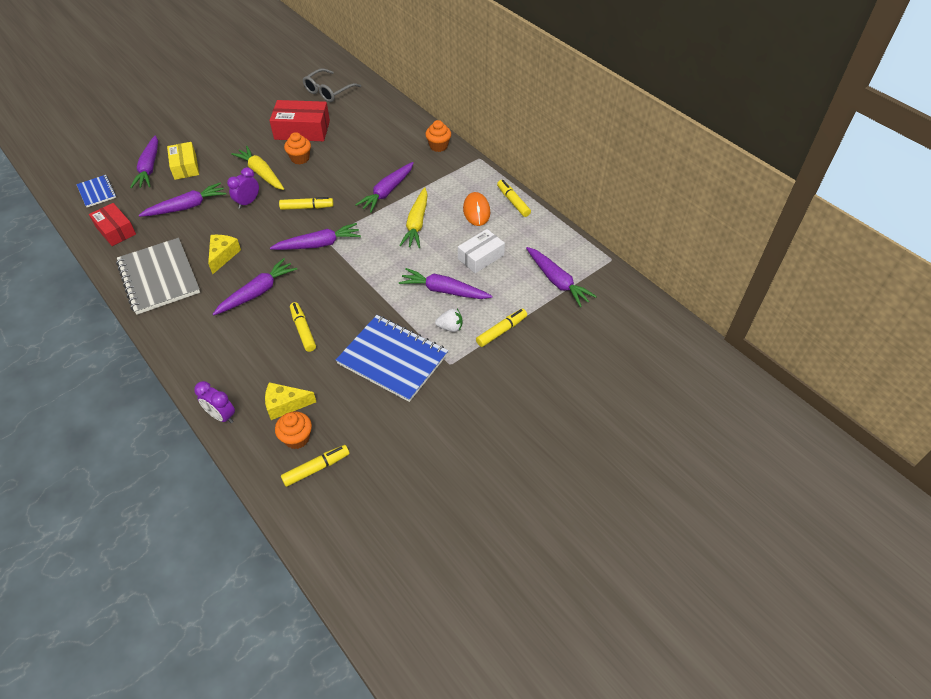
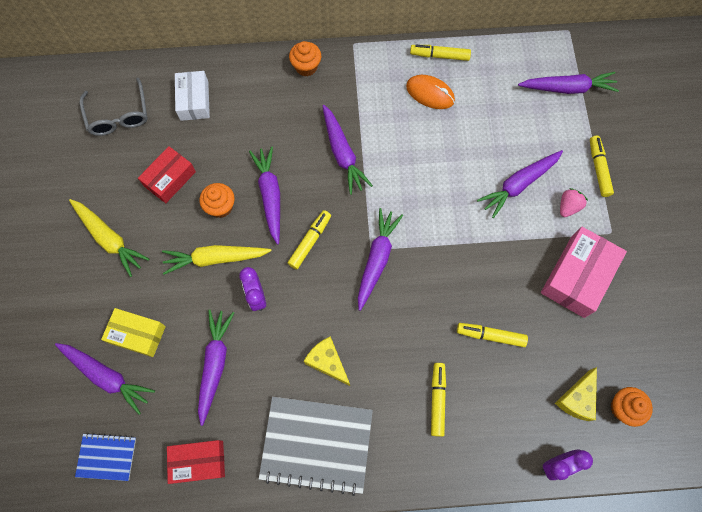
camera: 55 degrees left, 20 degrees up
(257, 292) = (408, 353): purple carrot -> purple carrot (270, 196)
(302, 130) = (170, 179): red box -> red box, size x0.66
(316, 468) = (666, 408): yellow marker -> yellow marker (437, 400)
(392, 359) = (577, 276): blue notebook -> pink box
(416, 224) = (410, 154): yellow carrot -> yellow carrot (109, 239)
(450, 327) = (568, 207): white strawberry -> pink strawberry
(481, 257) = (495, 128): white box -> white box (194, 101)

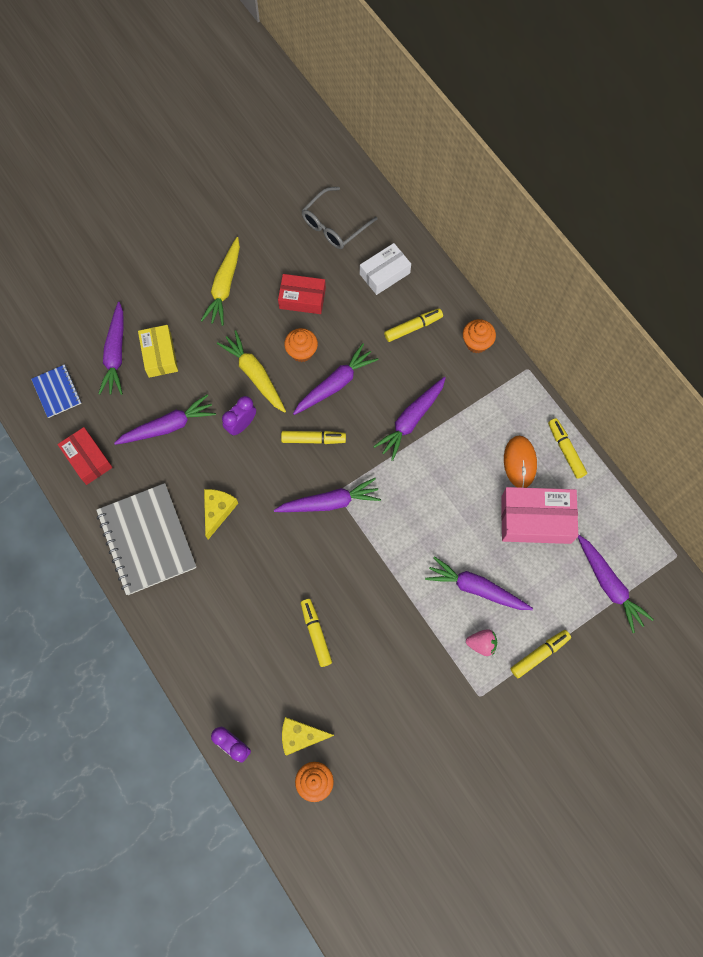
camera: 60 degrees right, 0 degrees up
(437, 400) = (234, 617): yellow marker -> yellow marker (413, 327)
(577, 276) = (416, 684): pink box -> pink box (536, 519)

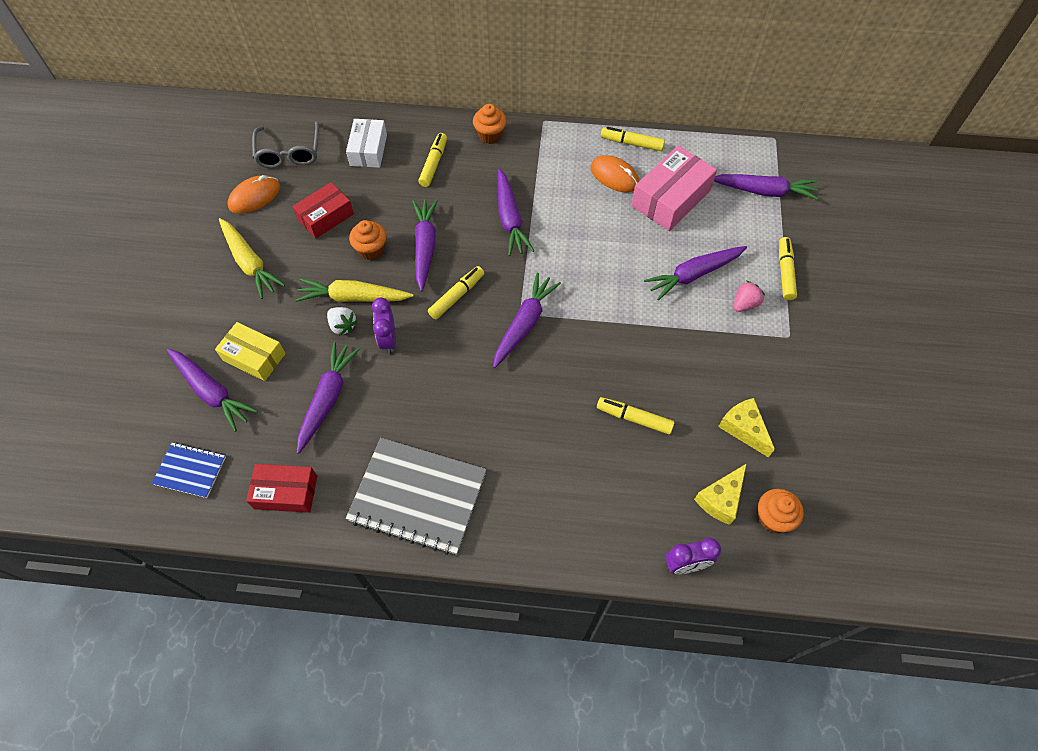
camera: 50 degrees left, 10 degrees down
(218, 511) = (448, 416): yellow cheese -> yellow cheese (743, 429)
(227, 387) = (343, 326): none -> white strawberry
(278, 239) = (254, 196): none -> orange mouse

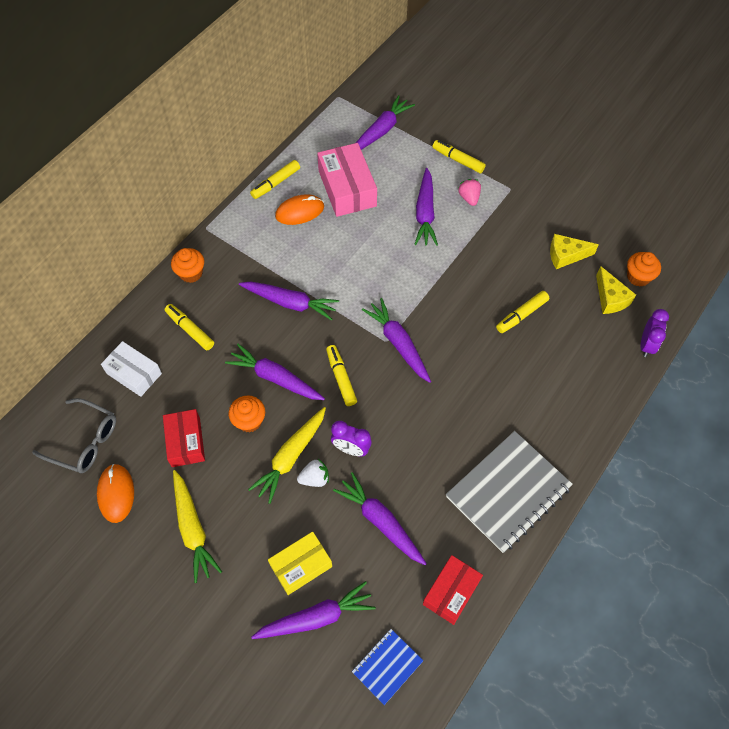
camera: 60 degrees left, 0 degrees up
(250, 263) = (193, 529): yellow carrot -> yellow carrot turned 75 degrees clockwise

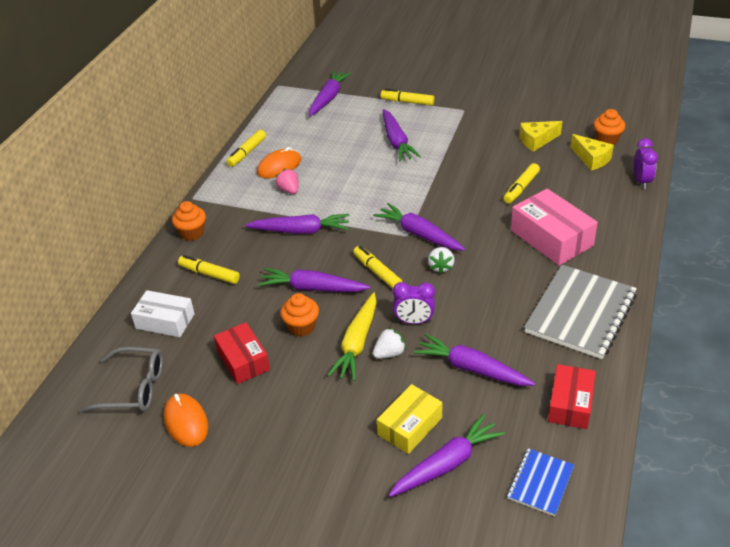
camera: 15 degrees left, 20 degrees down
(193, 529) = (282, 428): yellow carrot -> none
(347, 188) = (316, 141): pink box -> pink box (551, 238)
(402, 391) = (441, 267): none -> white strawberry
(469, 198) = (430, 123): pink strawberry -> pink strawberry (289, 190)

